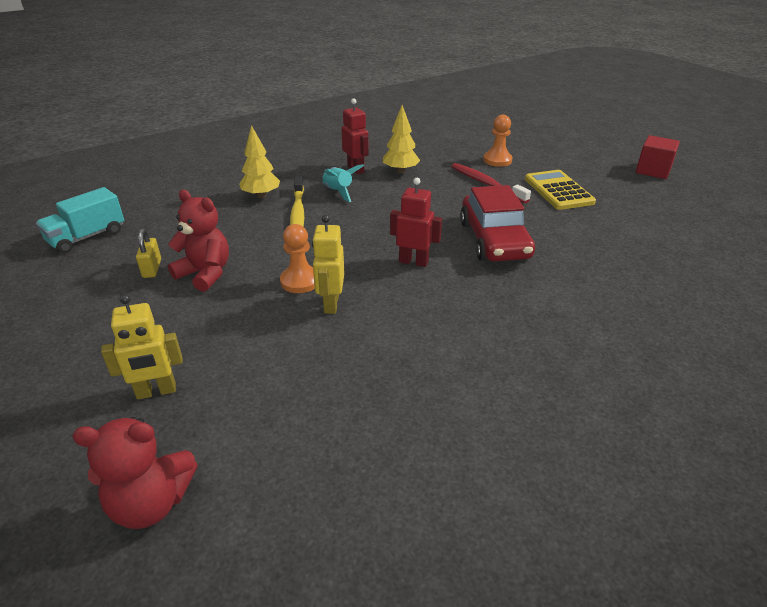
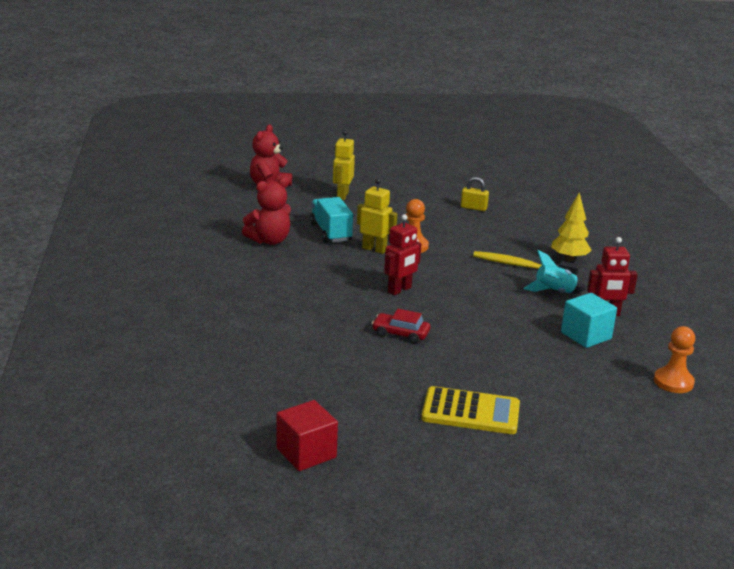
camera: 115 degrees right, 10 degrees down
(87, 237) = (537, 195): turquoise truck -> turquoise truck (330, 232)
(205, 274) = (451, 221): red teddy bear -> red teddy bear (269, 240)
(400, 171) = (586, 335): yellow tree -> turquoise cube
(486, 184) = (520, 374): red toothbrush -> none
(494, 240) = (400, 334): red car -> red car, size x0.51
(497, 160) = (583, 407): orange pawn -> orange pawn (673, 382)
(653, 171) = (475, 518): red cube -> red cube (306, 453)

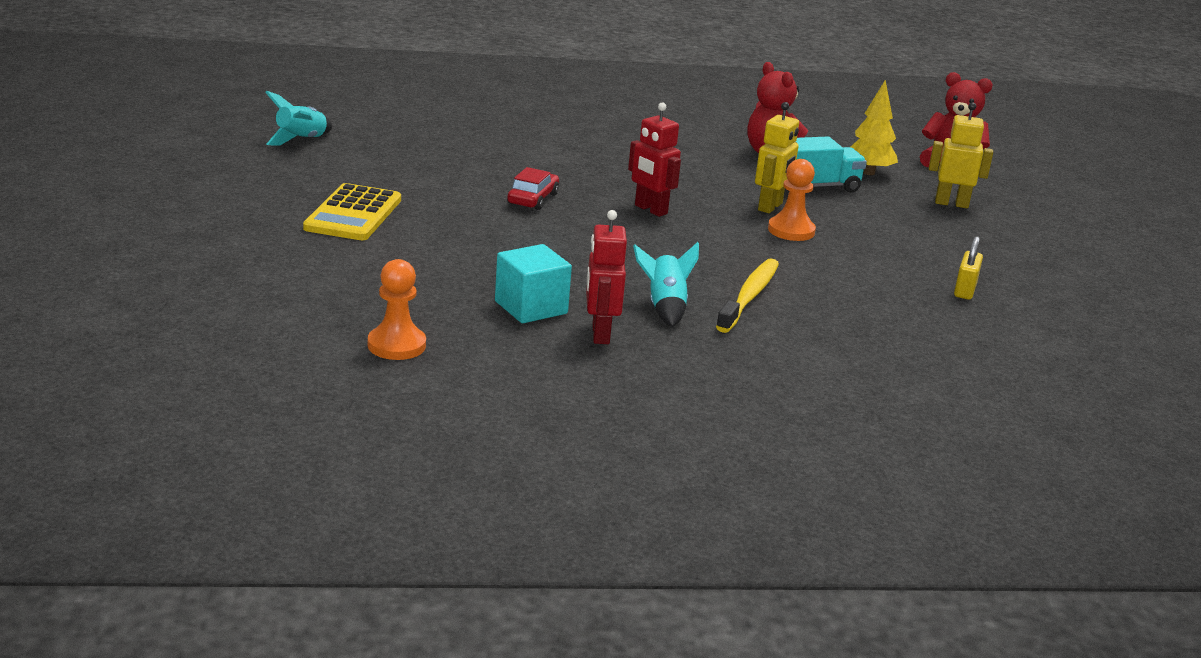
camera: 90 degrees right, 0 degrees up
(306, 453) = (301, 140): red cube -> turquoise rocket
(569, 259) = (791, 338): yellow tree -> yellow tree (868, 172)

